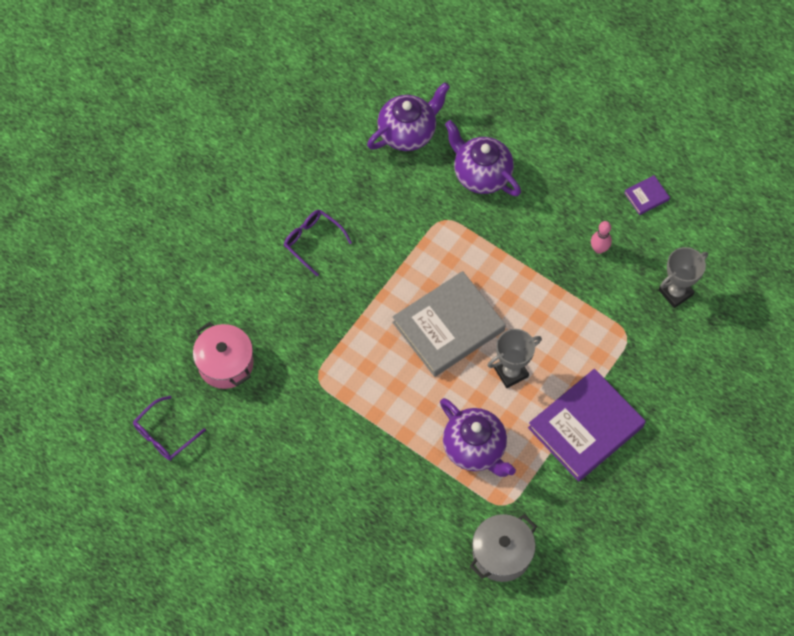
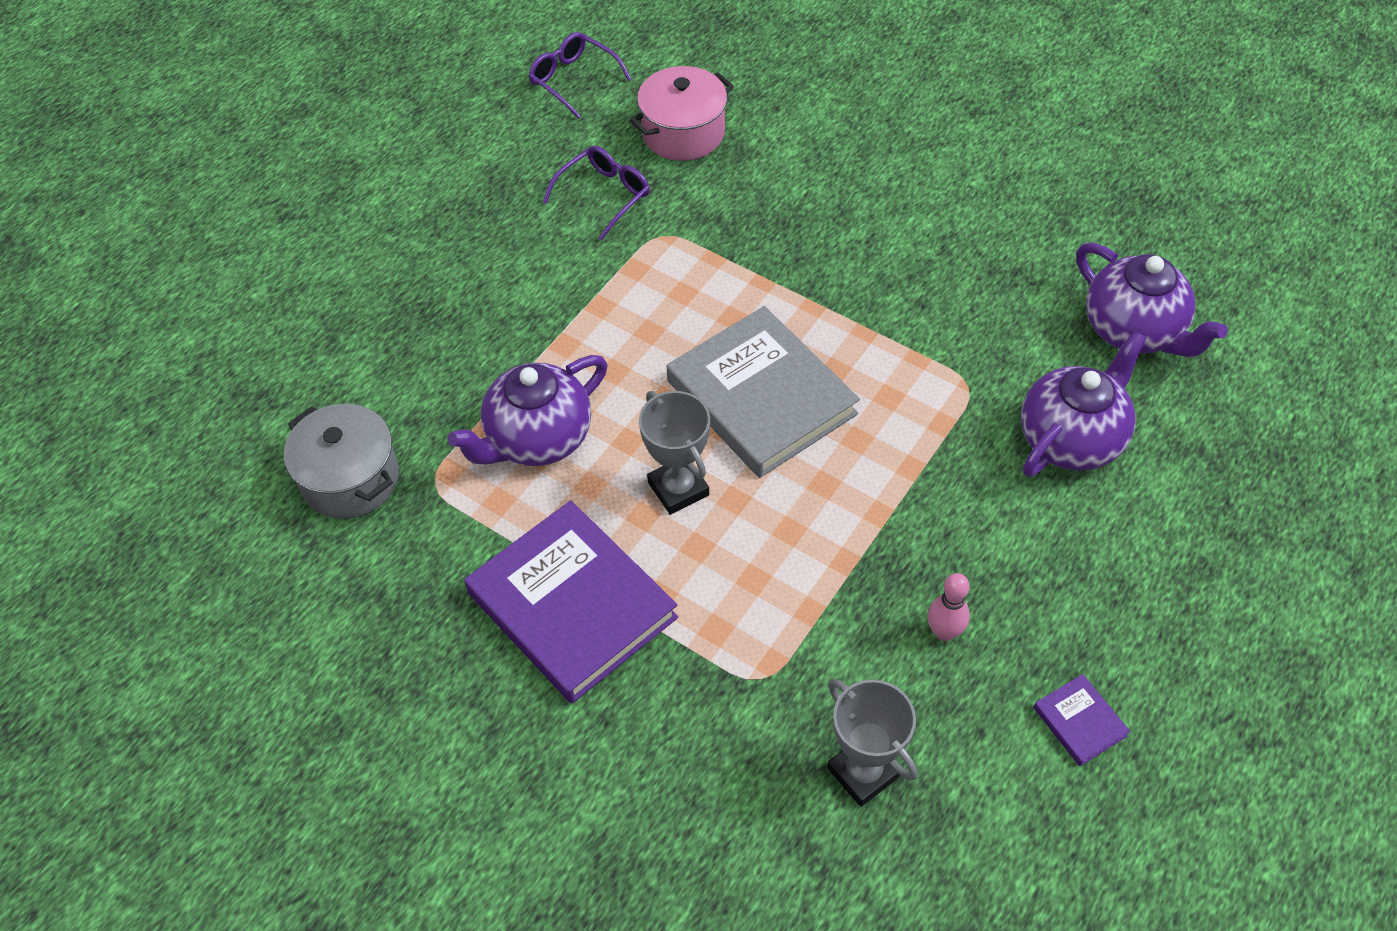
camera: 90 degrees right, 10 degrees down
(313, 241) = (899, 218): purple glasses -> purple glasses (604, 196)

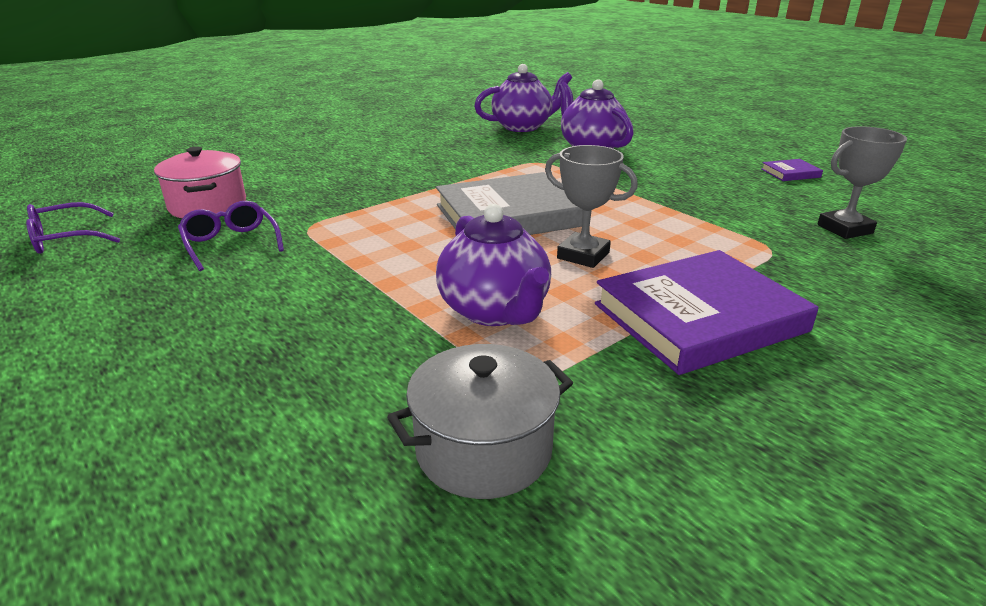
camera: 75 degrees left, 25 degrees down
(678, 489) = (583, 255): grey trophy -> grey trophy turned 45 degrees clockwise
(944, 632) = (728, 193): pink bowling pin -> none

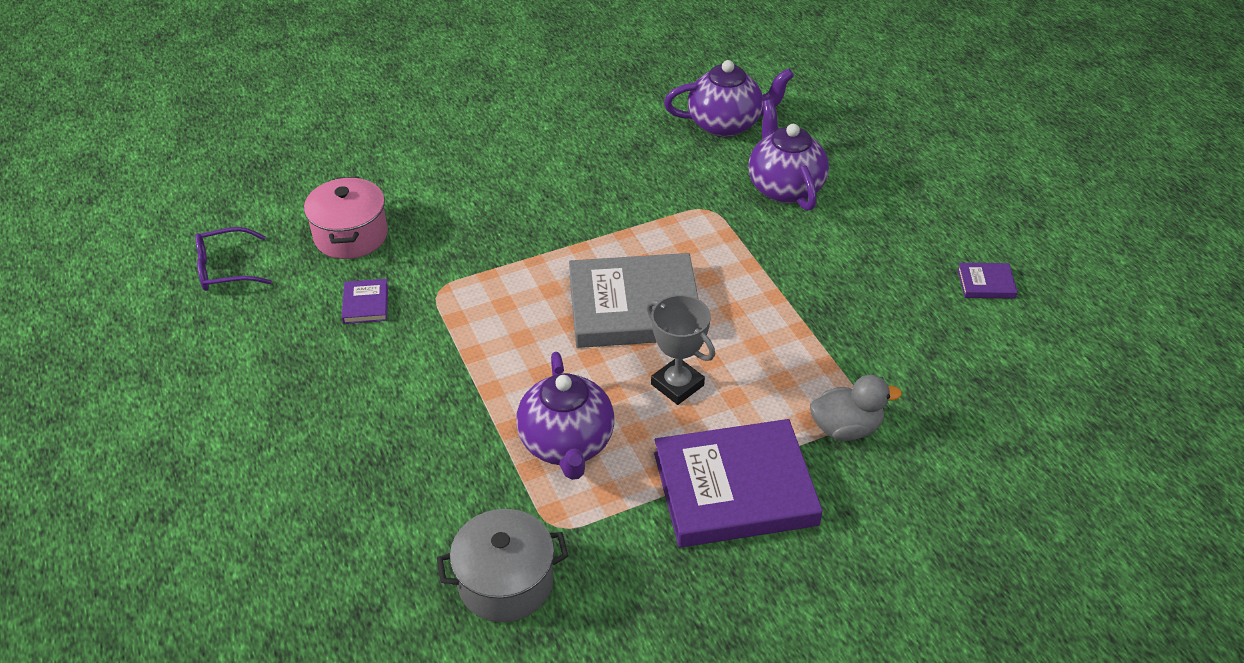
camera: 15 degrees right, 15 degrees up
(231, 243) = (366, 304): purple glasses -> purple book
(765, 261) = (846, 428): none -> grey duck
(844, 229) = (965, 395): grey trophy -> none

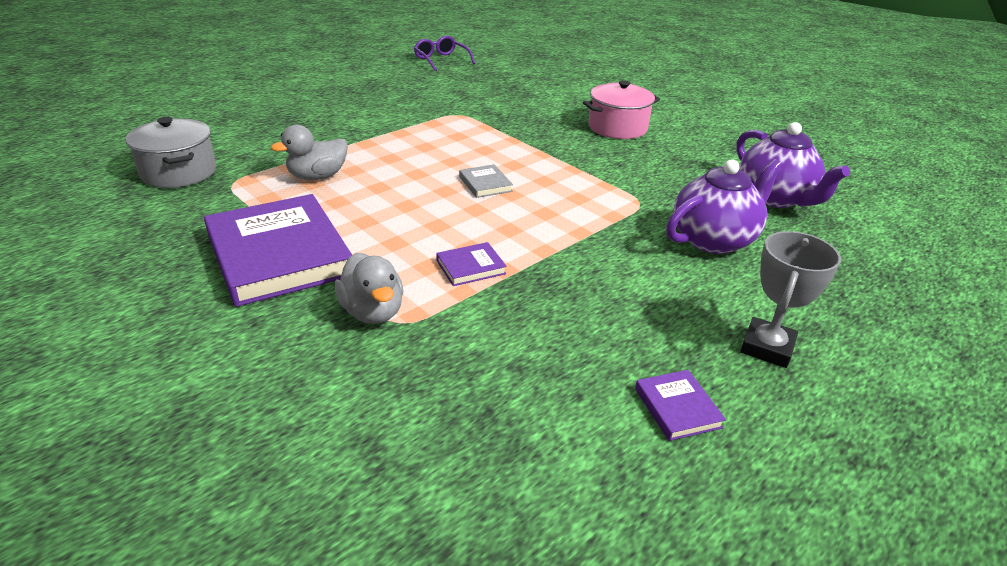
camera: 70 degrees right, 10 degrees down
(351, 235) = (495, 84): pink pot -> pink pot (617, 128)
(366, 304) = (432, 97): purple book -> purple book (471, 267)
(567, 444) = (317, 176): purple teapot -> grey duck
(634, 307) = (485, 184): grey book -> grey book, size x0.42
(677, 385) = (399, 213): grey trophy -> grey trophy (767, 347)

